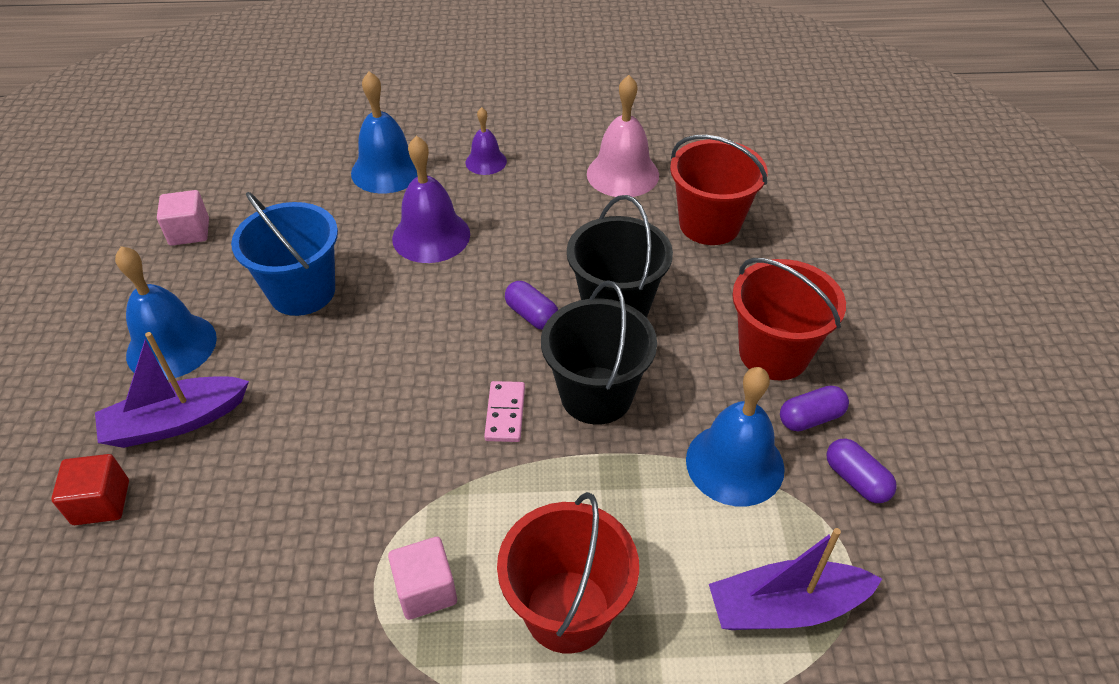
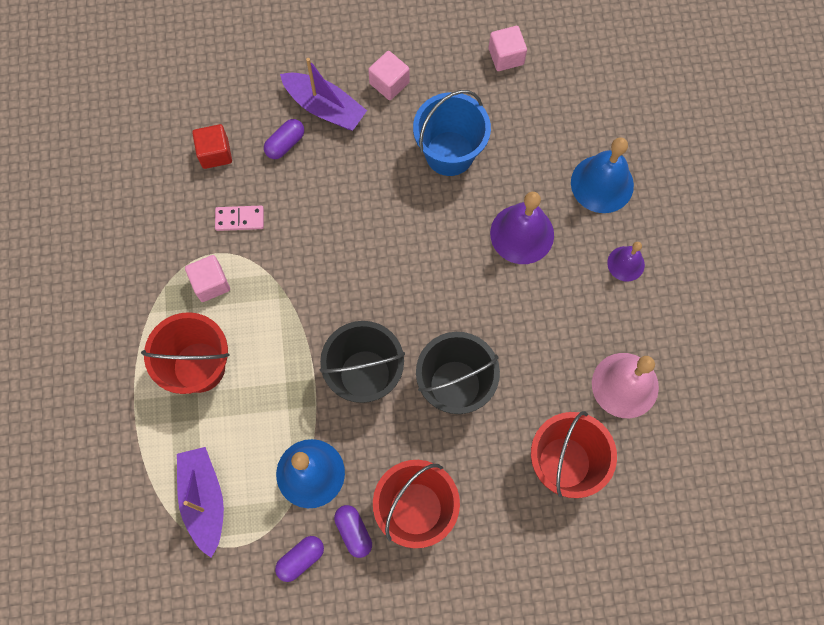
camera: 85 degrees right, 25 degrees up
(101, 502) = (263, 87): red cube -> red cube (215, 153)
(171, 346) = (389, 83): blue bell -> pink cube
(176, 422) = (325, 107): purple boat -> purple boat turned 150 degrees clockwise
(505, 413) = (344, 313): pink domino -> pink domino (239, 219)
(532, 315) = (440, 322): purple capsule -> purple capsule (285, 144)

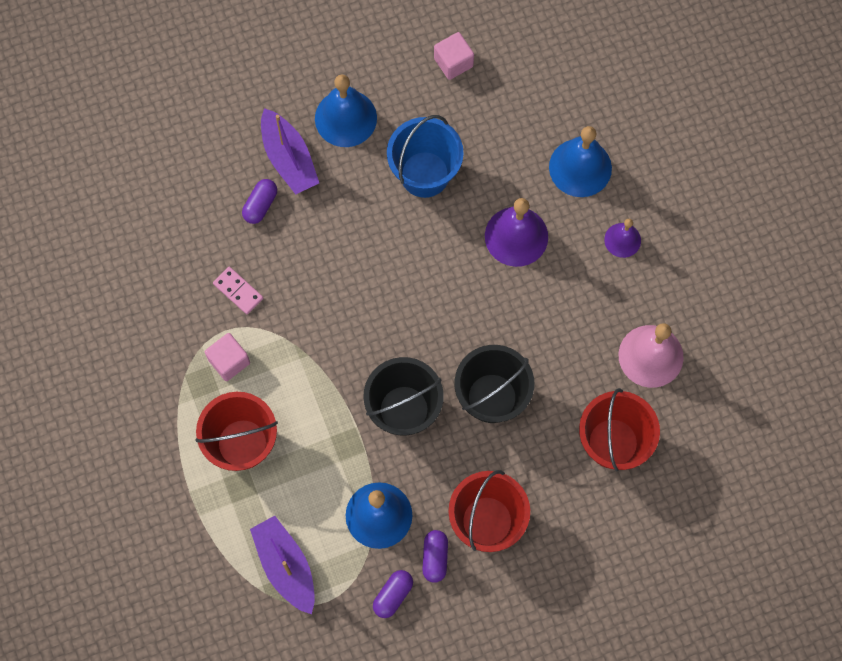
camera: 15 degrees left, 0 degrees up
(215, 153) = (194, 232): red cube -> none
(239, 219) = (238, 291): pink domino -> pink domino turned 60 degrees clockwise
(325, 107) = (289, 158): purple boat -> purple boat turned 45 degrees clockwise
(353, 532) = (435, 558): purple capsule -> purple capsule turned 45 degrees clockwise
(389, 83) = (345, 118): pink cube -> blue bell

